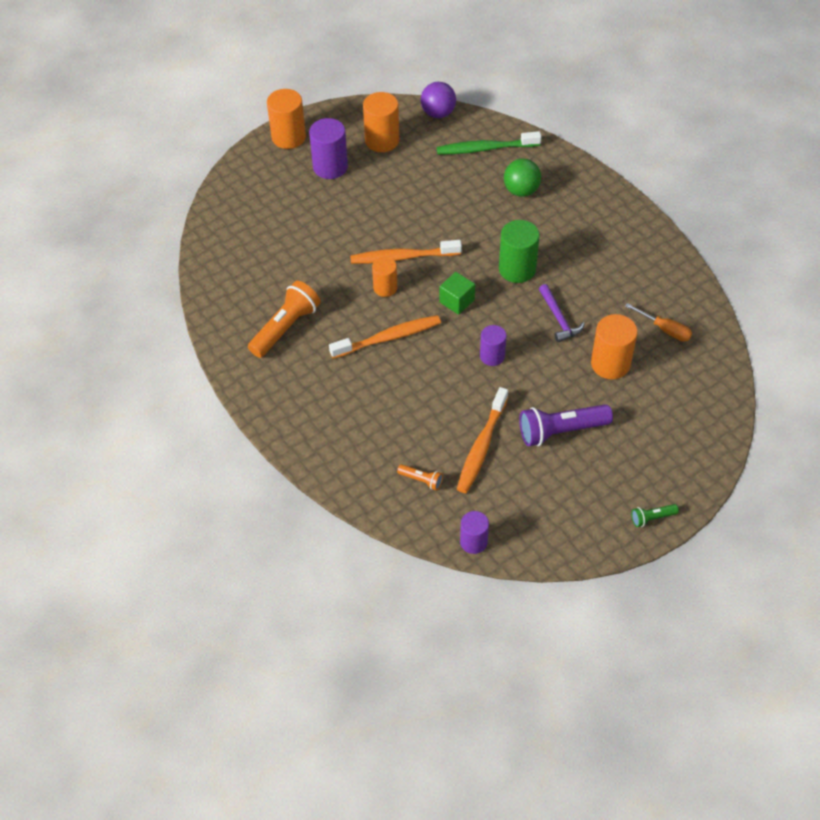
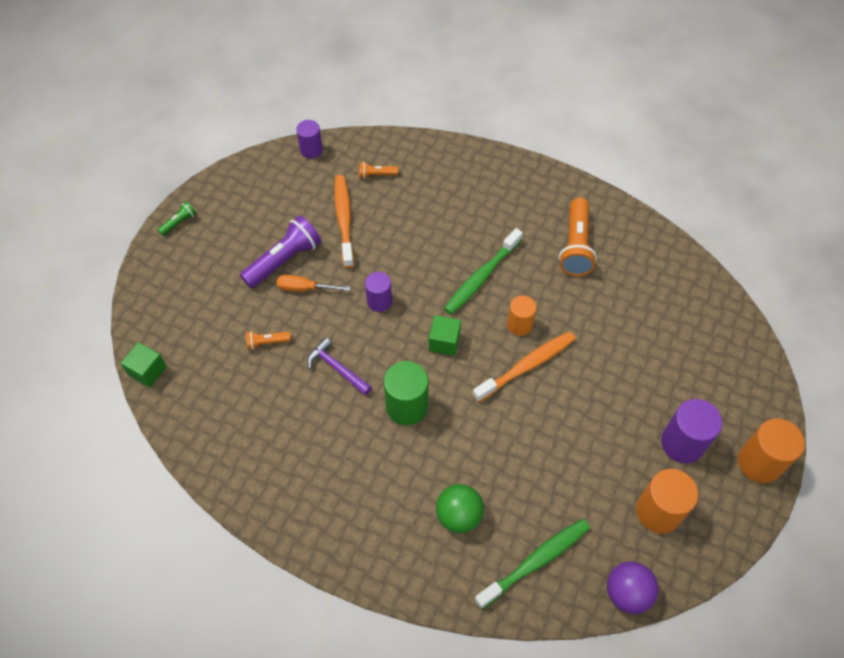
camera: 150 degrees right, 5 degrees up
(388, 338) = (482, 276): orange toothbrush -> green toothbrush
(610, 364) = (267, 342): orange cylinder -> orange flashlight
(665, 329) = (227, 404): orange screwdriver -> orange screwdriver (305, 288)
(727, 384) = (147, 371): none -> green cube

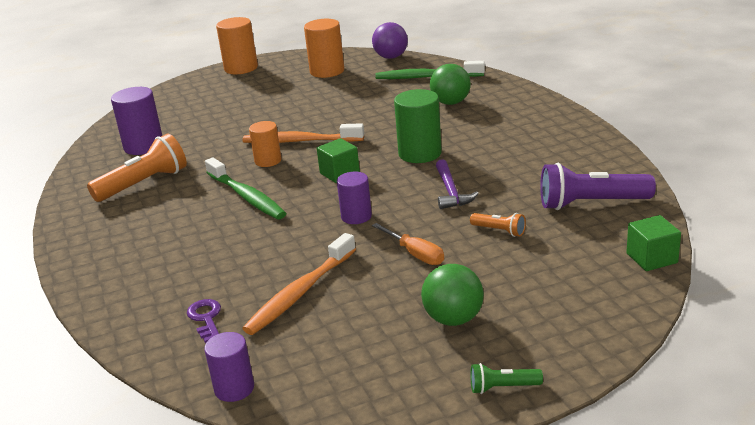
camera: 135 degrees left, 30 degrees down
(238, 250) = (453, 319): none -> green ball
(284, 260) = (409, 286): purple flashlight -> purple flashlight (590, 203)
(376, 175) = (206, 318): orange flashlight -> purple key
(482, 276) = (246, 196): green toothbrush -> green toothbrush turned 60 degrees clockwise
(682, 443) = (267, 85): purple cylinder -> purple cylinder (144, 146)

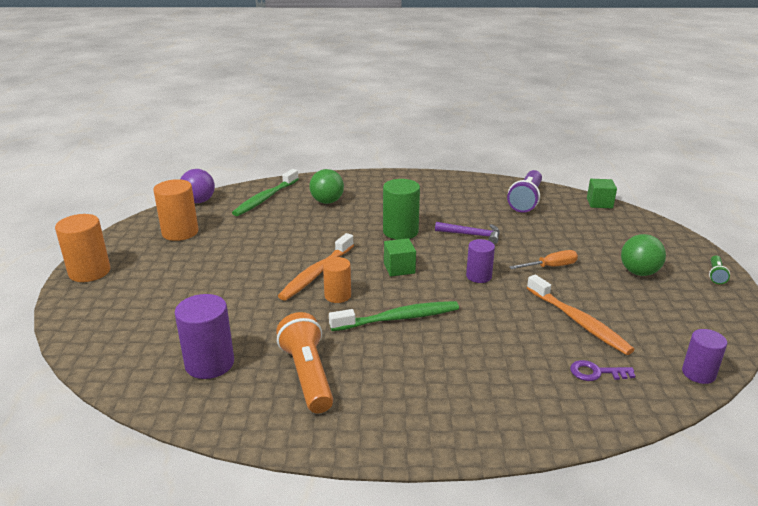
camera: 70 degrees left, 0 degrees up
(499, 231) = (539, 233): orange flashlight -> none

